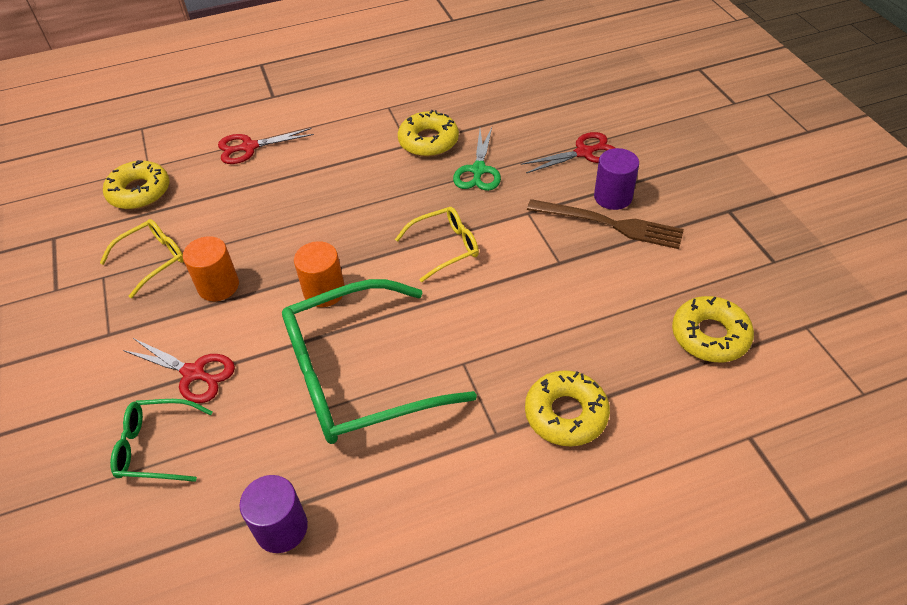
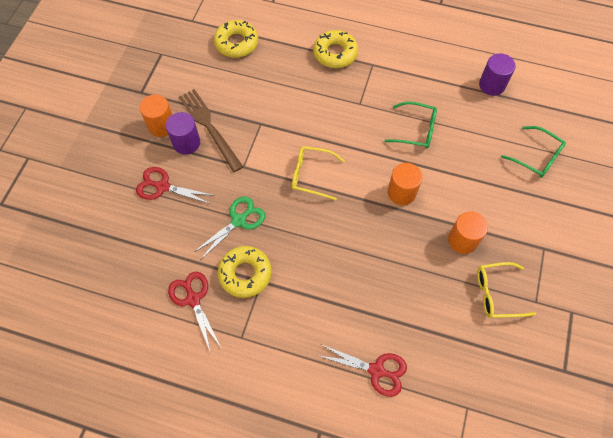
camera: 145 degrees left, 15 degrees up
(139, 192) = (484, 378): yellow donut -> none
(193, 373) = (502, 187): red scissors -> red scissors (193, 299)
(357, 376) = (416, 130): green glasses -> green glasses, size x0.49
(660, 195) = (161, 125): none -> orange cylinder

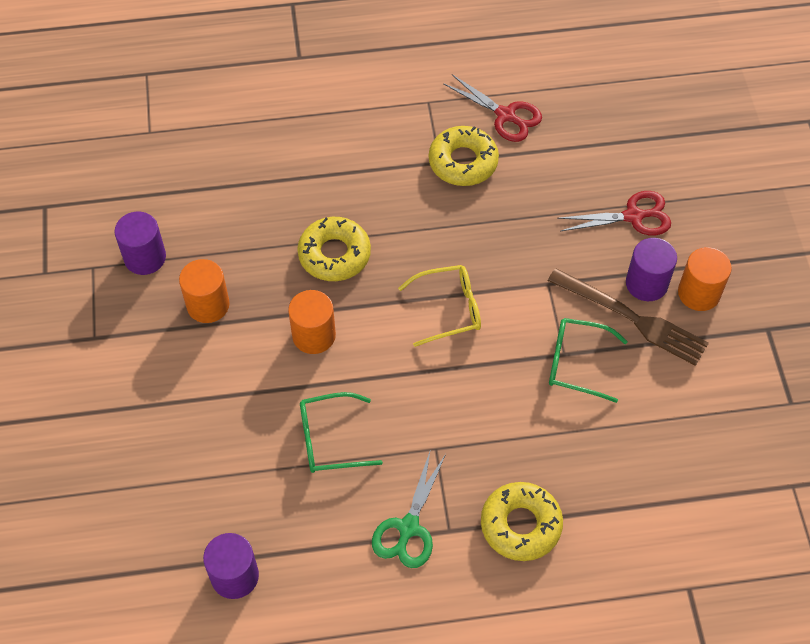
camera: 155 degrees right, 5 degrees down
(236, 43) = (690, 474): yellow donut -> yellow donut (334, 254)
(239, 221) = (509, 215): green scissors -> green scissors (408, 528)
(376, 370) = (262, 128): red scissors -> none
(497, 293) = (145, 257): yellow glasses -> purple cylinder
(537, 157) = (130, 471): green glasses -> green glasses (576, 363)

